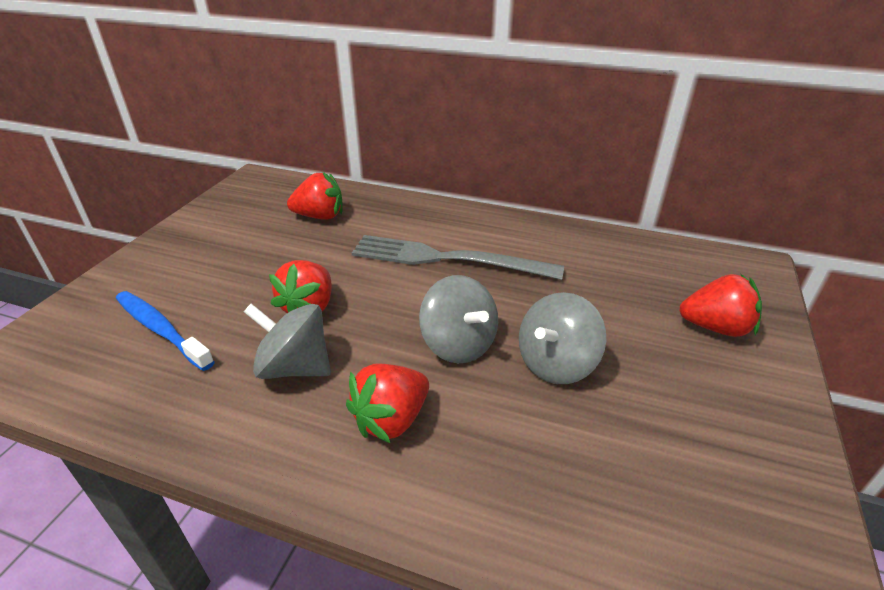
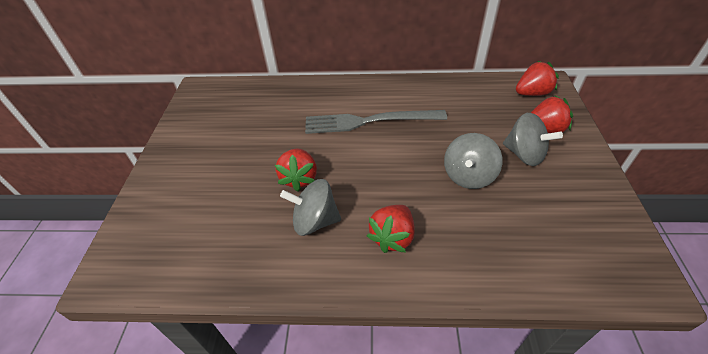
camera: 15 degrees left, 10 degrees up
(161, 329) = (208, 220): blue toothbrush -> none
(320, 216) = (266, 109): red strawberry -> red strawberry (532, 93)
(458, 344) = (406, 178): grey spinning top -> grey spinning top (524, 154)

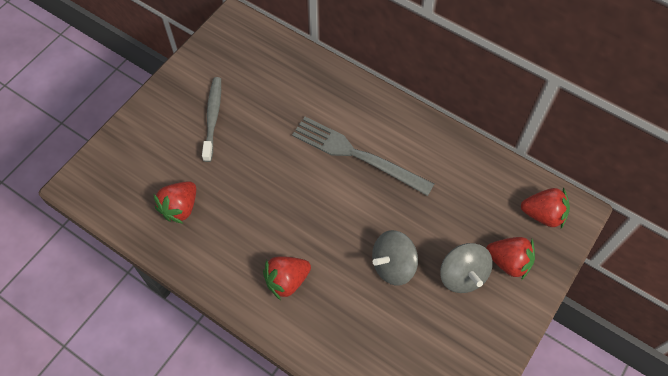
camera: 30 degrees right, 15 degrees up
(223, 153) = (213, 117): none -> grey toothbrush
(299, 178) = (255, 182): red strawberry -> red strawberry (180, 208)
(315, 221) = (240, 230): grey spinning top -> none

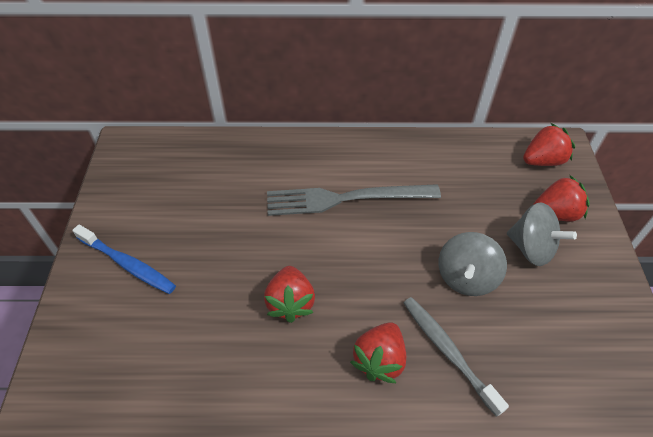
camera: 35 degrees left, 10 degrees down
(179, 118) = (128, 264): none -> blue toothbrush
(180, 208) = (198, 358): red strawberry -> red strawberry (290, 303)
(213, 117) = (167, 243): grey toothbrush -> grey toothbrush (447, 351)

